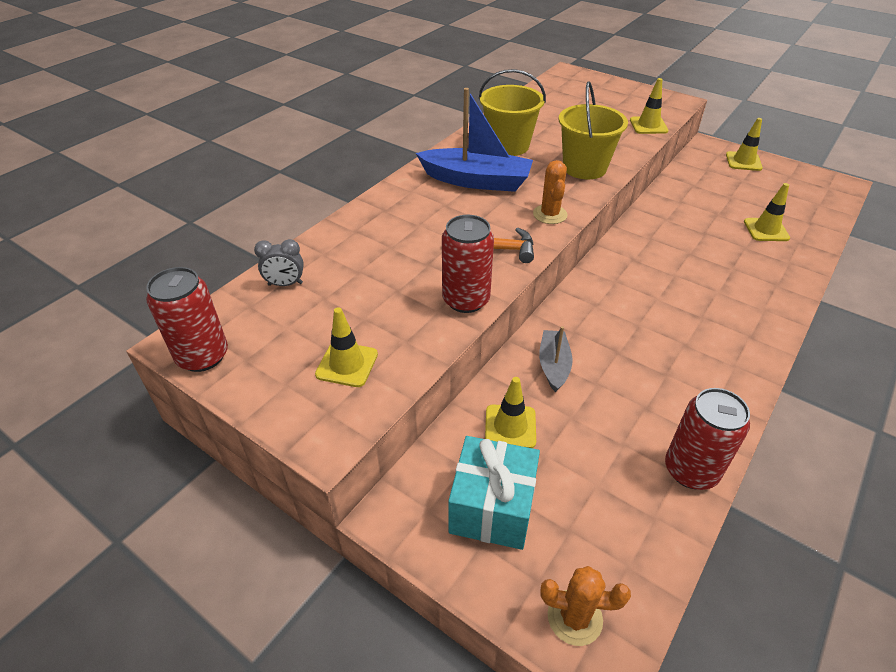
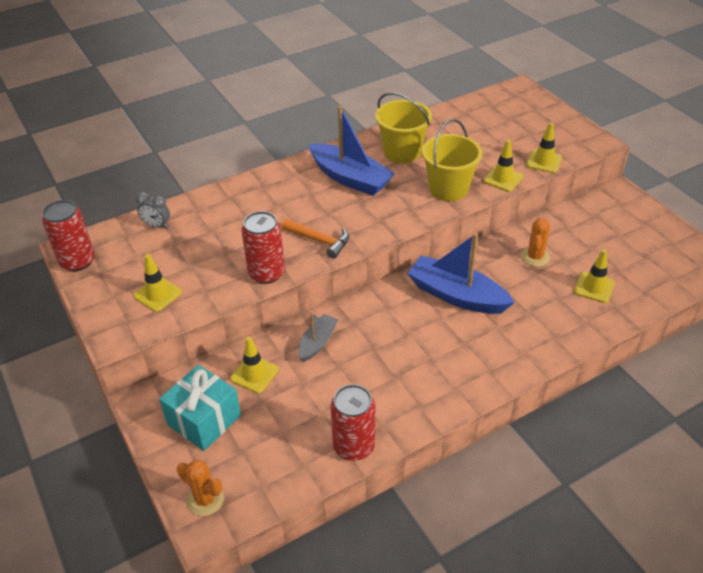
camera: 25 degrees right, 0 degrees up
(550, 214) = (383, 223): orange cactus -> orange cactus (535, 257)
(653, 272) = (456, 295): none -> blue boat
(743, 161) = (638, 216): yellow traffic cone -> yellow traffic cone (502, 179)

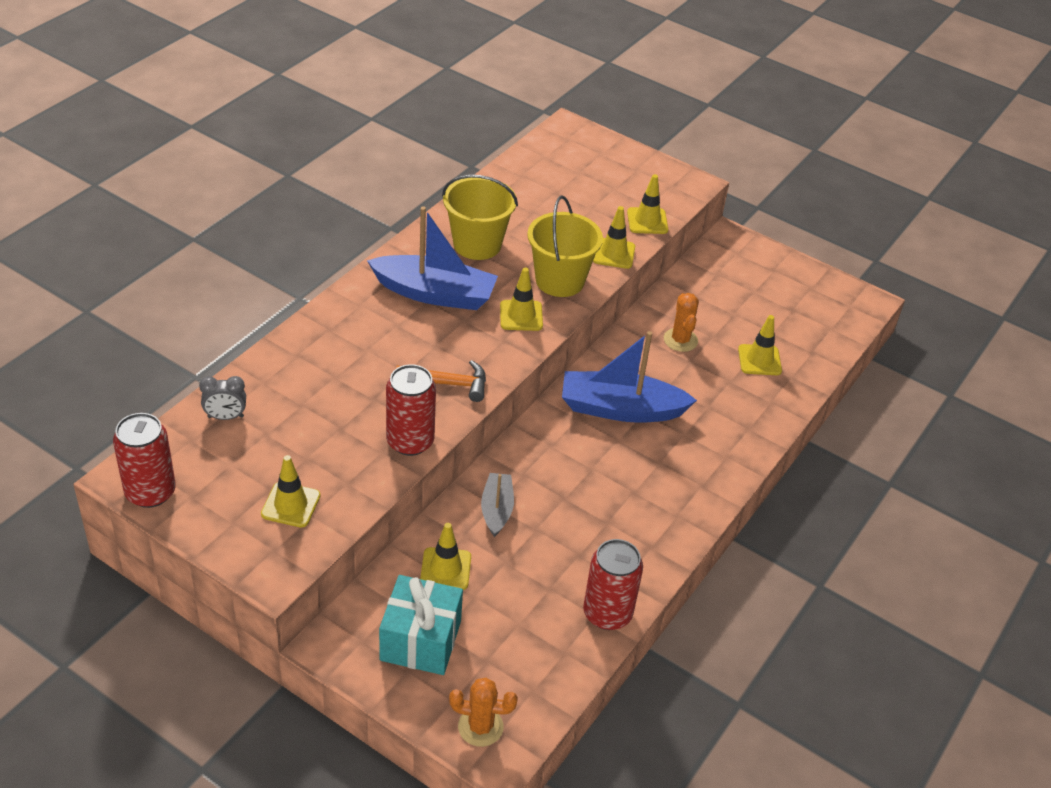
camera: 30 degrees left, 0 degrees up
(403, 207) = (521, 316): none -> yellow traffic cone

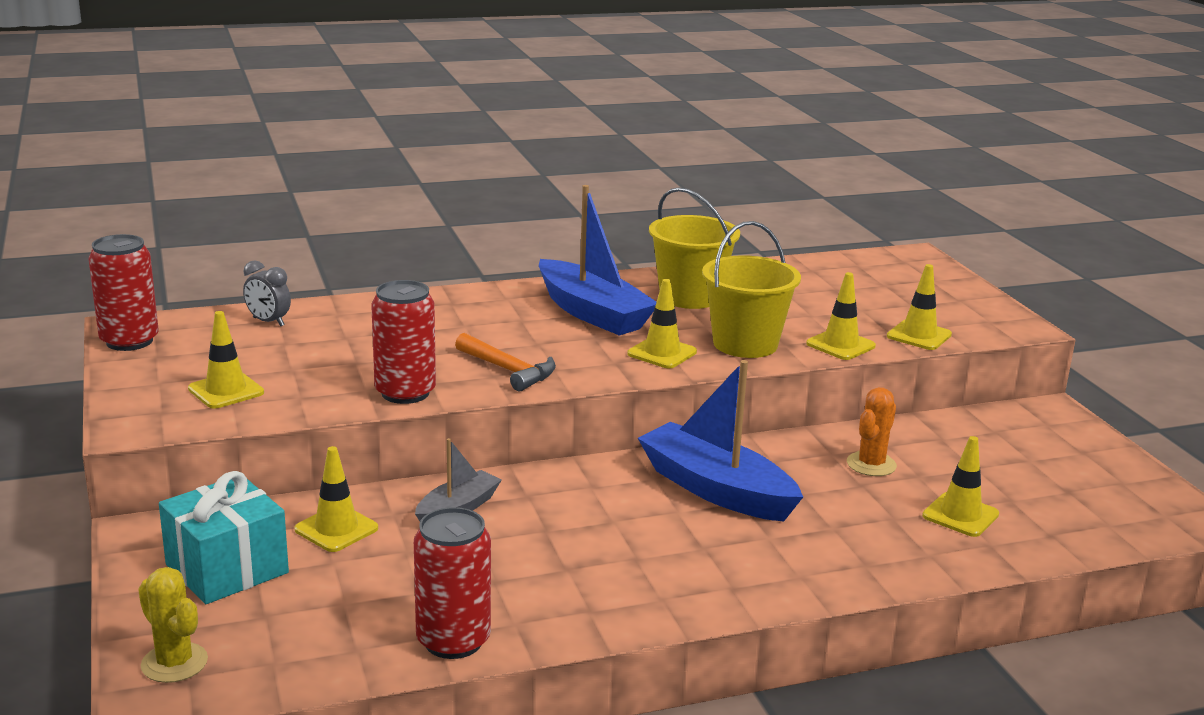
camera: 40 degrees right, 20 degrees down
(480, 727) = (174, 663): orange cactus -> yellow cactus

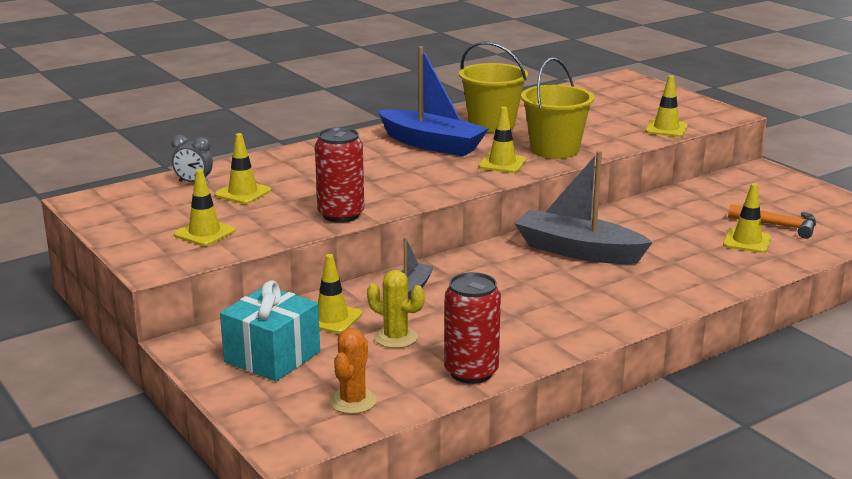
camera: 15 degrees left, 0 degrees up
(129, 341) = (96, 211): red can -> none
(174, 663) = (284, 421): yellow cactus -> yellow cactus (395, 337)
(508, 370) = (403, 190): orange hammer -> orange hammer (778, 226)
(716, 489) = (578, 251): blue boat -> grey boat
(840, 345) = (619, 142): yellow traffic cone -> yellow traffic cone (243, 193)
(871, 464) = (669, 220): orange cactus -> orange cactus (352, 401)

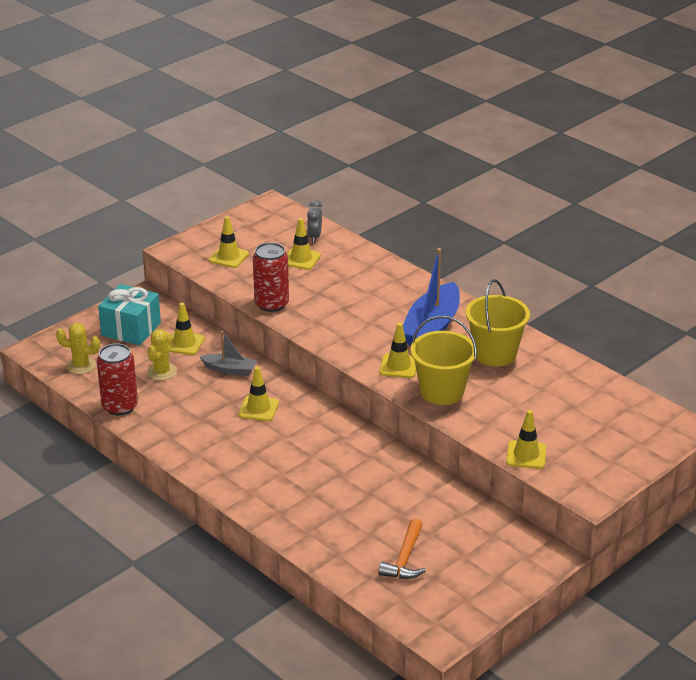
camera: 80 degrees right, 10 degrees up
(352, 401) = (81, 366): orange cactus -> yellow cactus
(578, 251) = (318, 443): grey boat -> none
(747, 241) = (363, 537): yellow traffic cone -> yellow traffic cone (258, 409)

